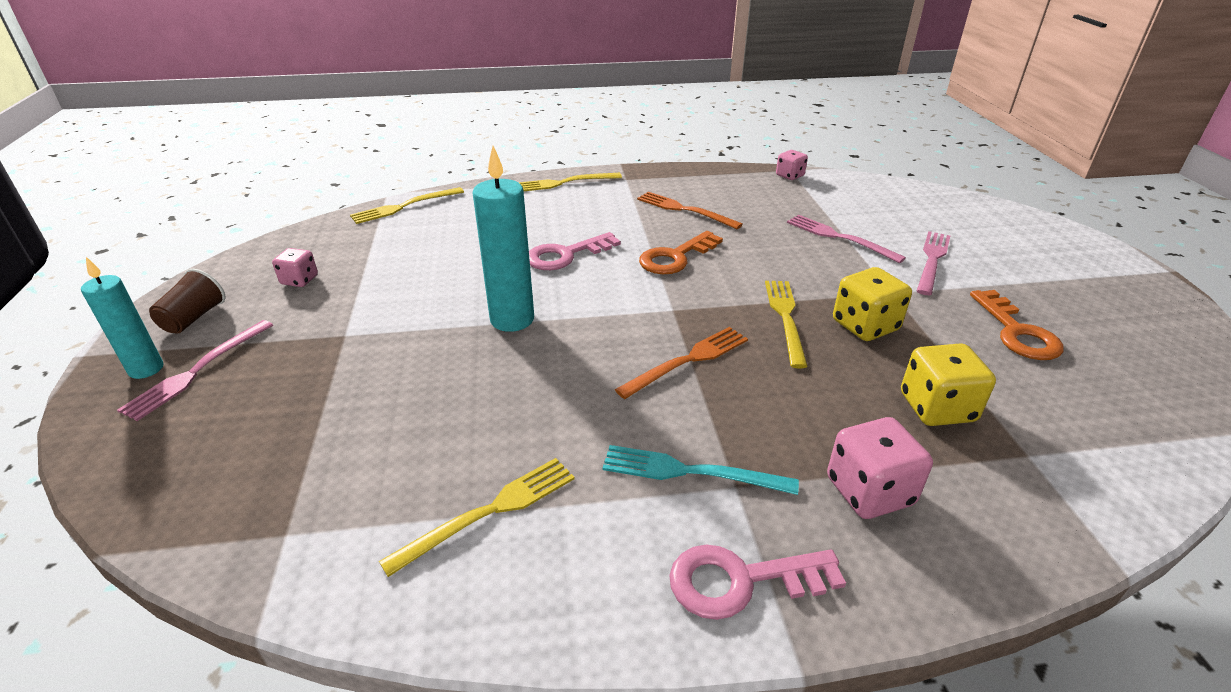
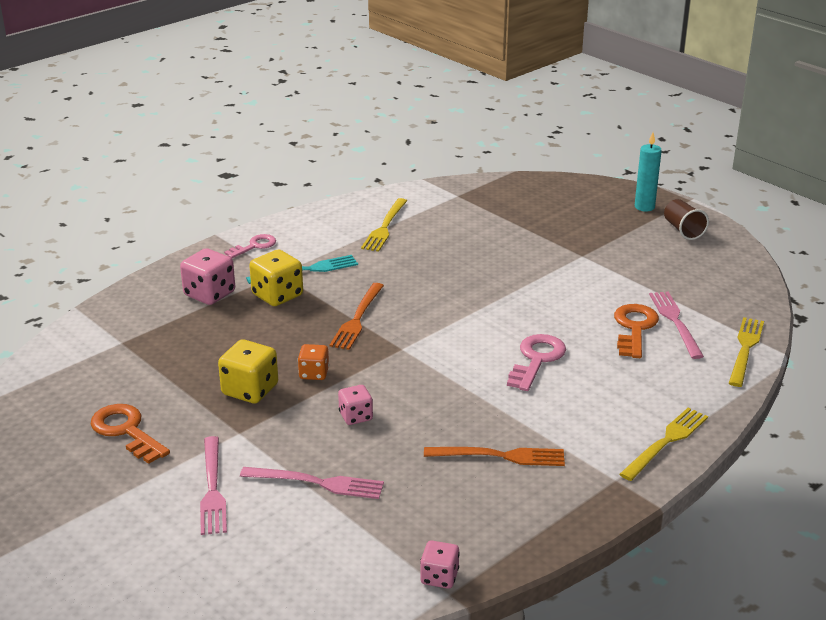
camera: 145 degrees right, 5 degrees down
(197, 371) = (618, 215): pink fork -> pink fork (675, 322)
(299, 280) = (679, 269): pink dice -> pink dice (355, 416)
(512, 319) = (500, 300): turquoise candle -> none
(675, 257) = (447, 394): orange key -> orange key (634, 328)
(741, 581) = (254, 246): pink key -> pink key, size x0.66
(785, 318) = (314, 373): yellow fork -> orange dice
(937, 408) = (181, 349): yellow dice -> yellow dice (277, 295)

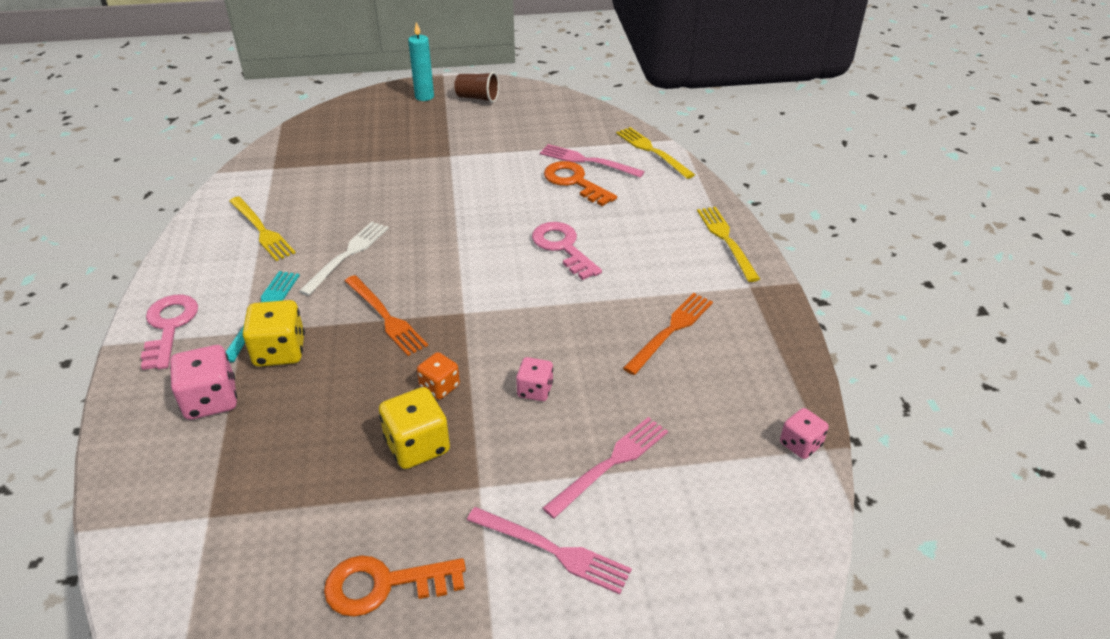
camera: 55 degrees left, 10 degrees up
(254, 246) = (169, 327): pink key -> pink key, size x1.51
(402, 272) = (347, 255): none -> white fork

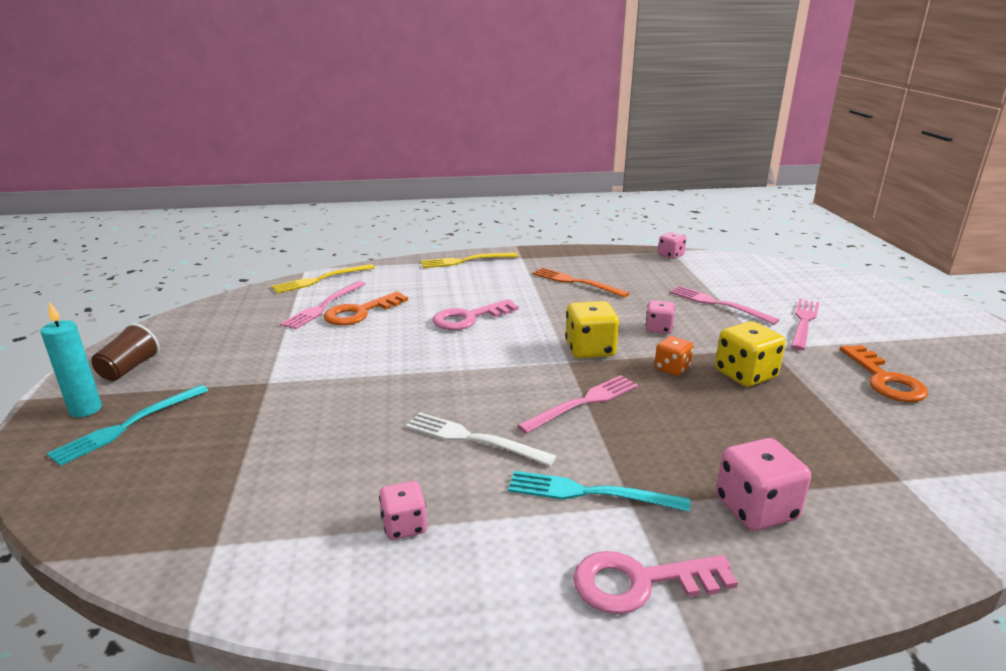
camera: 90 degrees left, 15 degrees down
(261, 230) = (404, 526): yellow fork -> pink dice
(279, 351) = (657, 468): yellow dice -> yellow dice (590, 349)
(386, 317) = (583, 403): orange fork -> pink fork
(401, 115) = (128, 425): none -> turquoise fork

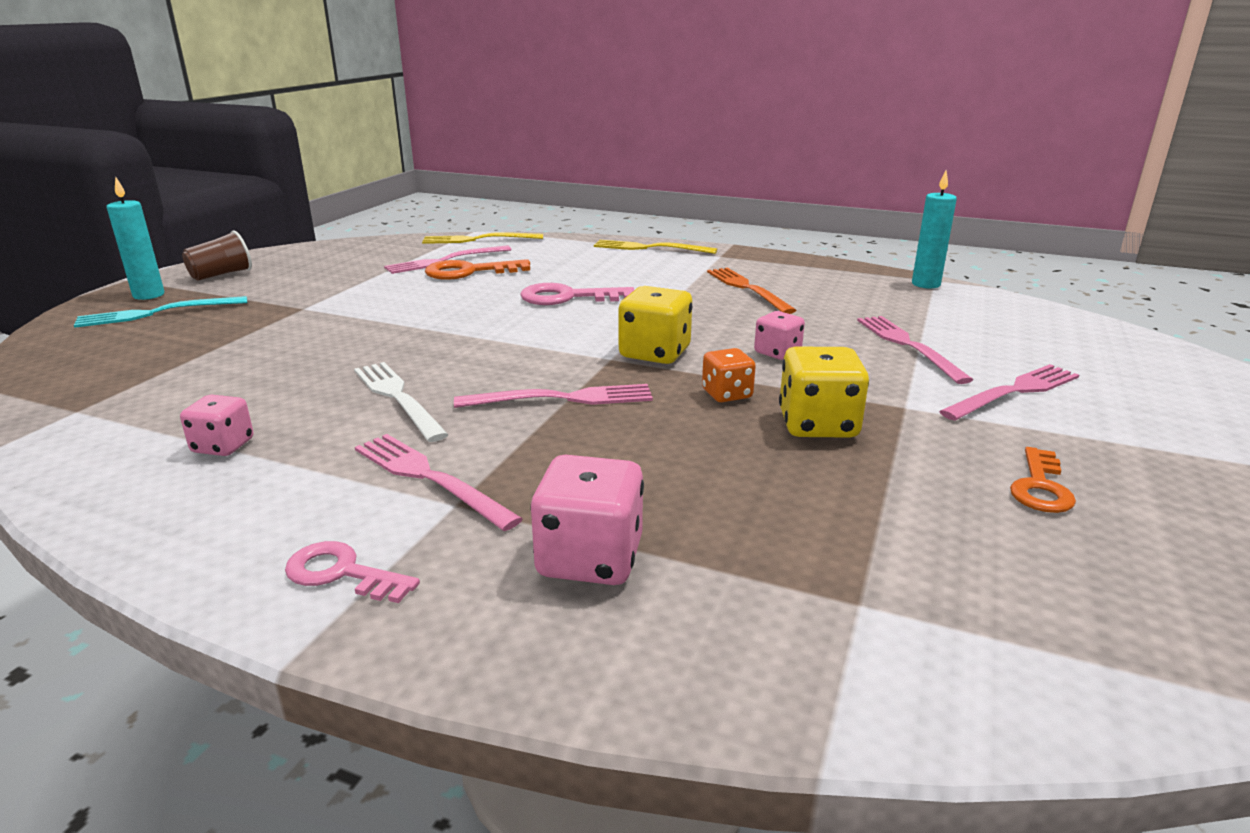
camera: 30 degrees right, 0 degrees up
(589, 493) = (429, 478): turquoise fork -> pink fork
(640, 582) = (342, 573): pink key -> pink key, size x0.66
(670, 255) = (925, 284): pink dice -> turquoise candle
(885, 380) = (1040, 487): orange key -> orange key, size x0.66

